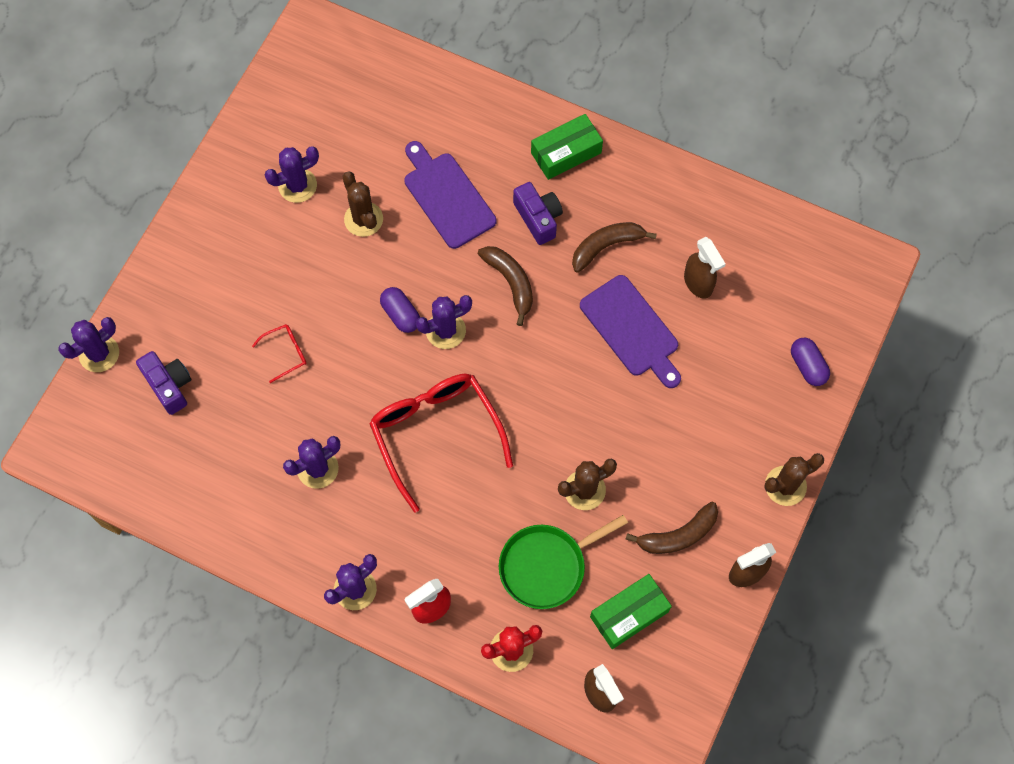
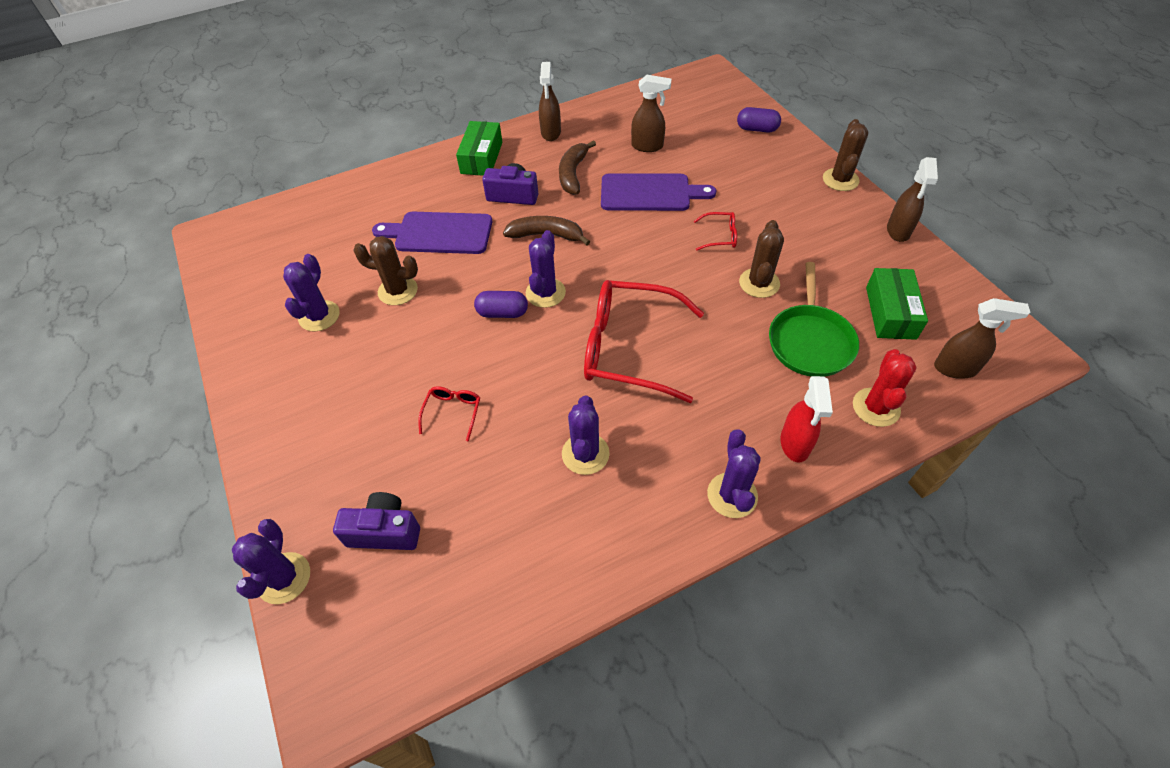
camera: 50 degrees left, 15 degrees down
(620, 424) = (720, 236): none -> red glasses
(648, 184) = (551, 133): none -> brown spray bottle
(678, 535) = (839, 251): brown banana -> none

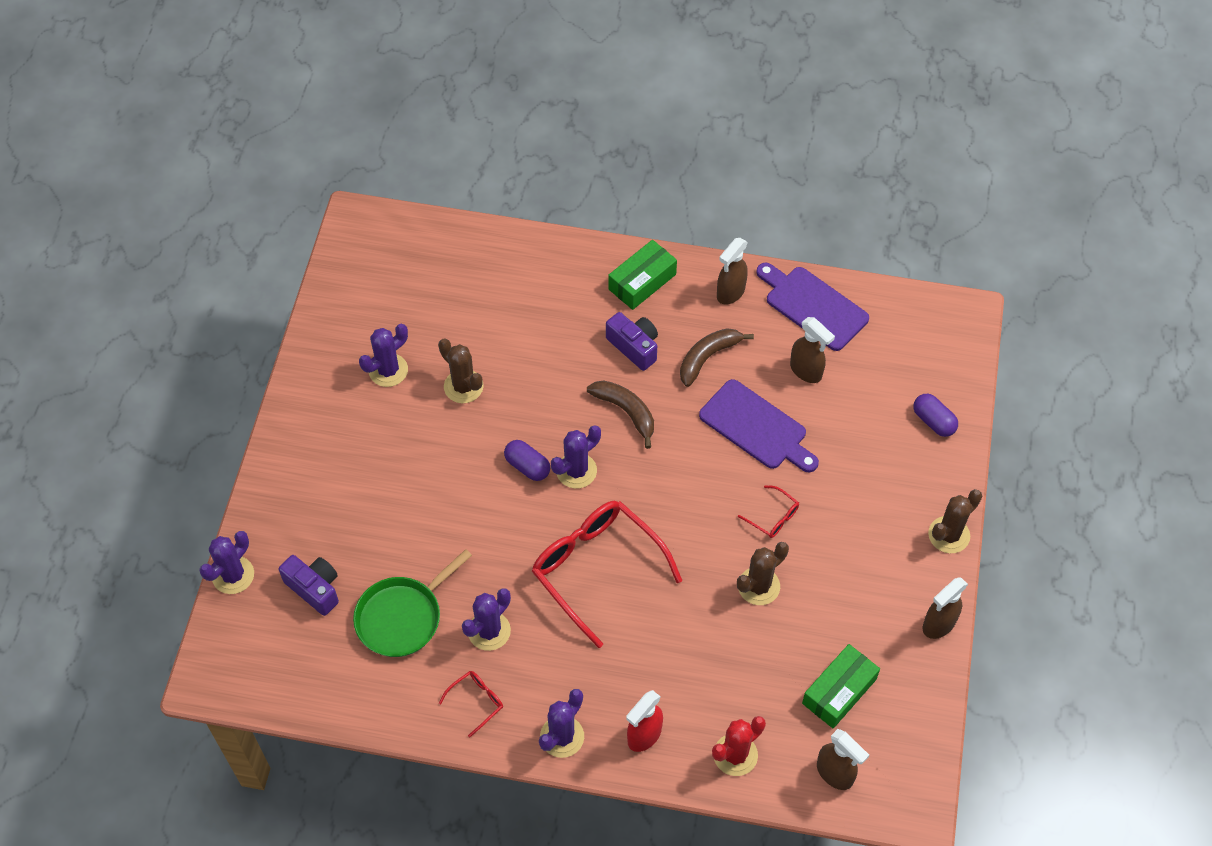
camera: 35 degrees right, 5 degrees up
(439, 233) = (539, 347): purple cutting board -> purple cutting board (813, 306)
(453, 412) = (424, 529): red glasses -> red glasses (476, 701)
(810, 341) = (744, 667): green pan -> green pan (402, 617)

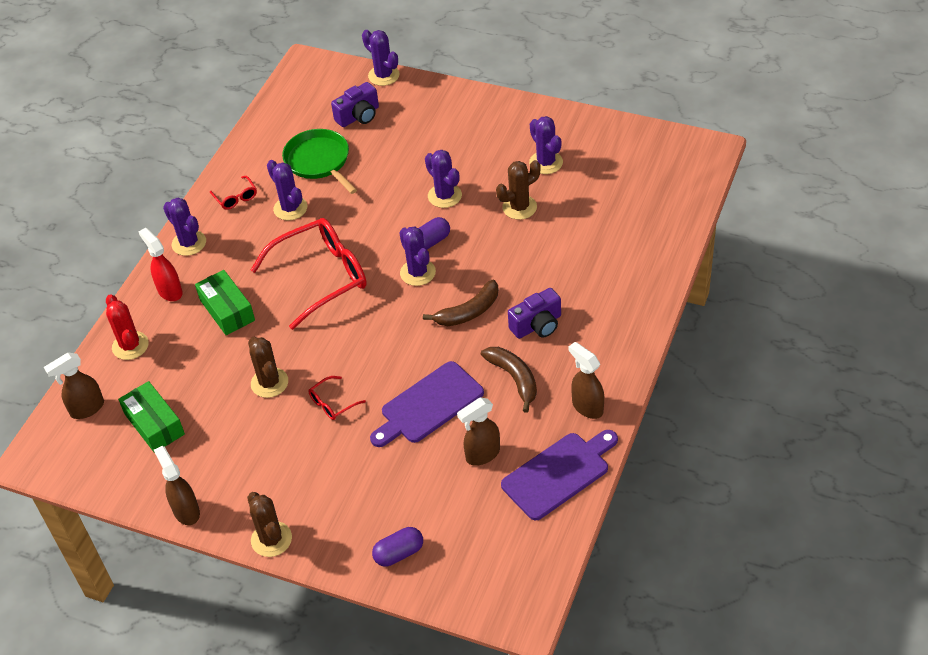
camera: 105 degrees right, 10 degrees down
(452, 465) = (444, 196): none -> purple cactus
(642, 282) = (611, 339): green box -> green box (227, 310)

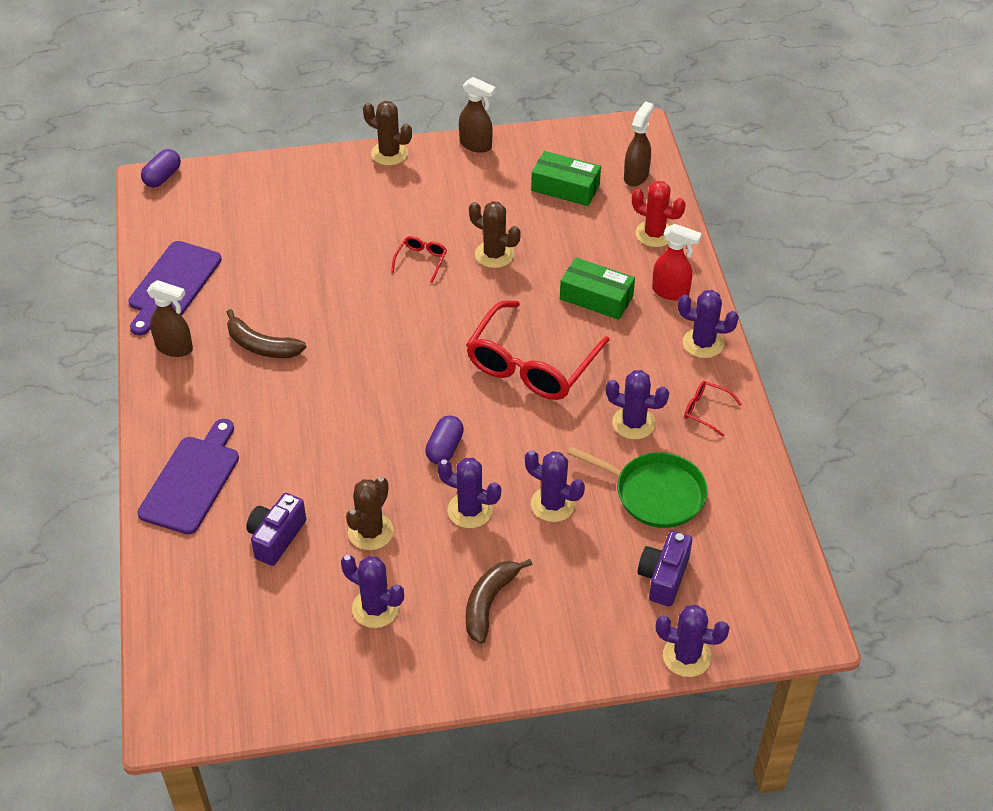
camera: 145 degrees right, 0 degrees up
(399, 553) = (277, 182): purple capsule -> purple capsule (162, 177)
(417, 272) = (433, 409): purple cactus -> purple cactus (553, 504)
(428, 405) = (330, 292): purple cutting board -> purple cutting board (192, 481)
(468, 312) = (349, 390): brown banana -> brown banana (489, 603)
(482, 455) = (252, 273): brown spray bottle -> none
(537, 325) = (268, 405): purple camera -> purple camera (276, 537)

